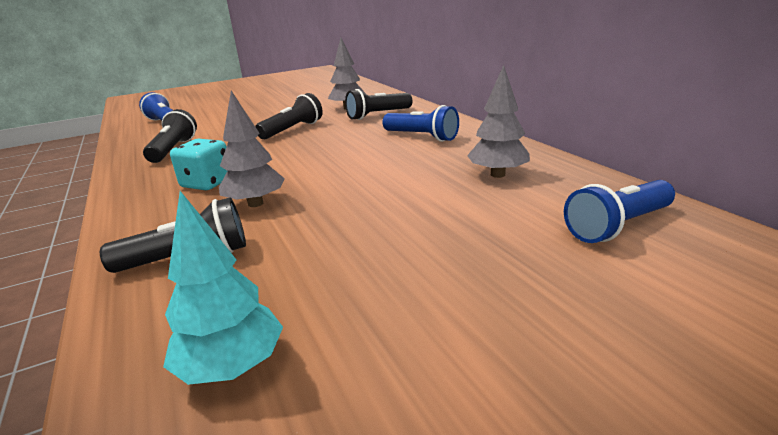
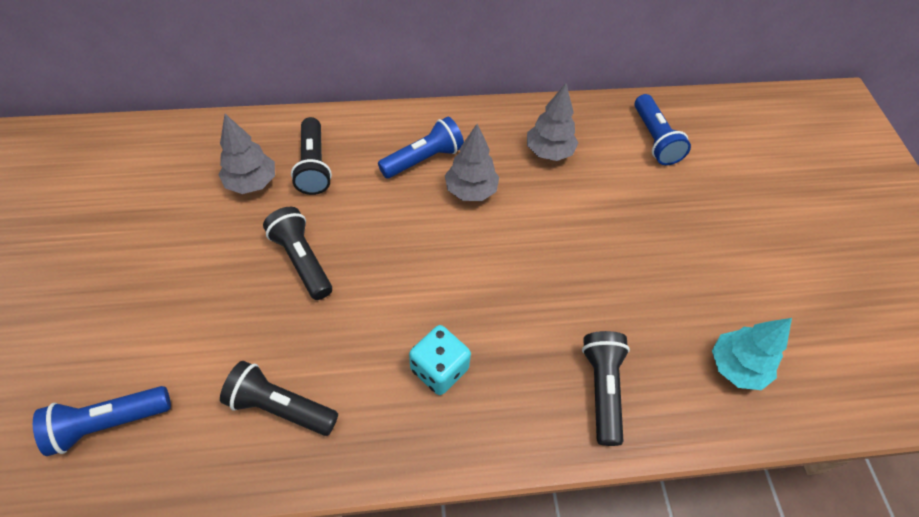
camera: 75 degrees left, 30 degrees up
(255, 203) = (518, 330): grey tree -> grey tree (470, 191)

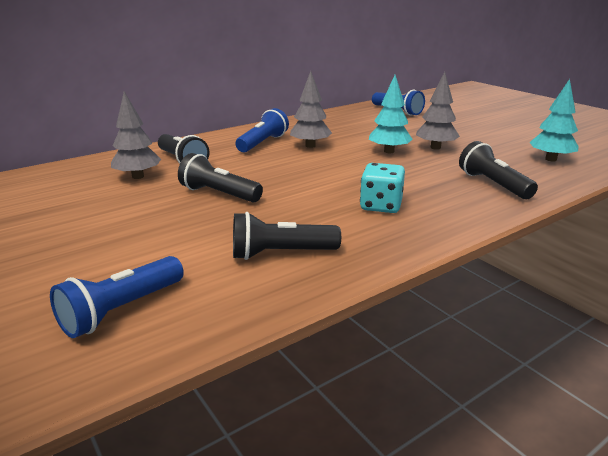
camera: 25 degrees left, 30 degrees down
(549, 152) = (342, 125): grey tree -> grey tree (435, 147)
(550, 248) = (389, 151): none -> turquoise tree

